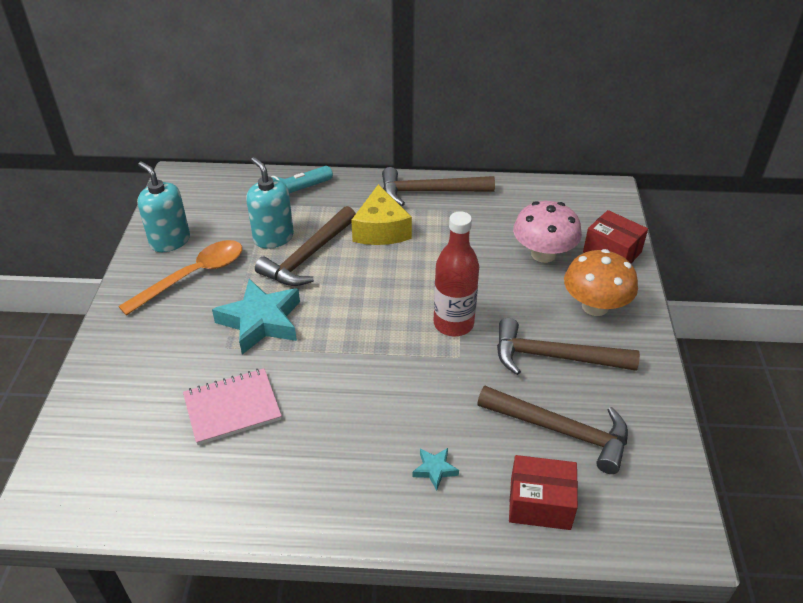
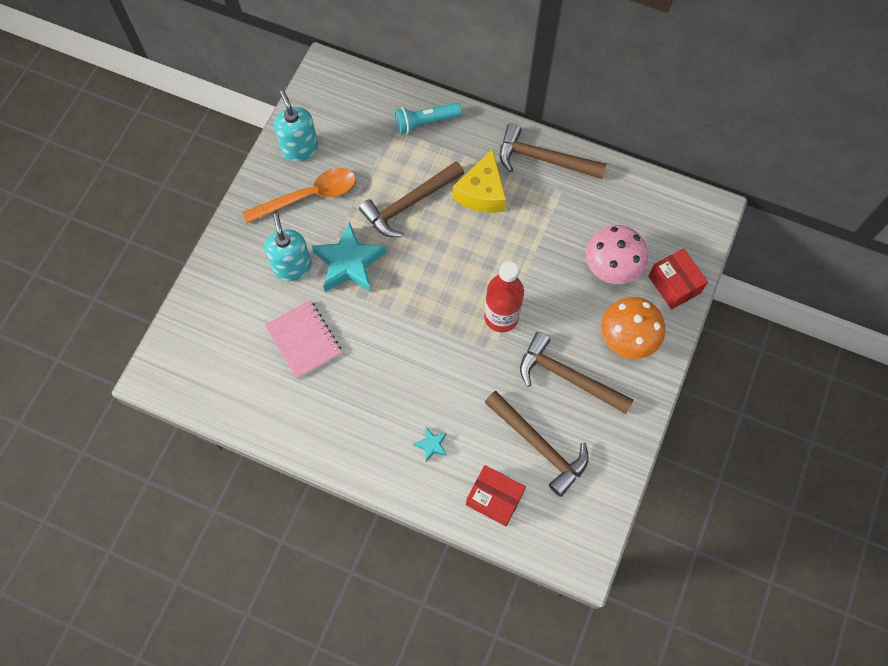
camera: 20 degrees right, 25 degrees up
(232, 408) = (304, 340): pink notebook -> pink notebook turned 60 degrees clockwise
(273, 237) = (387, 172): turquoise soap dispenser -> turquoise soap dispenser (292, 267)

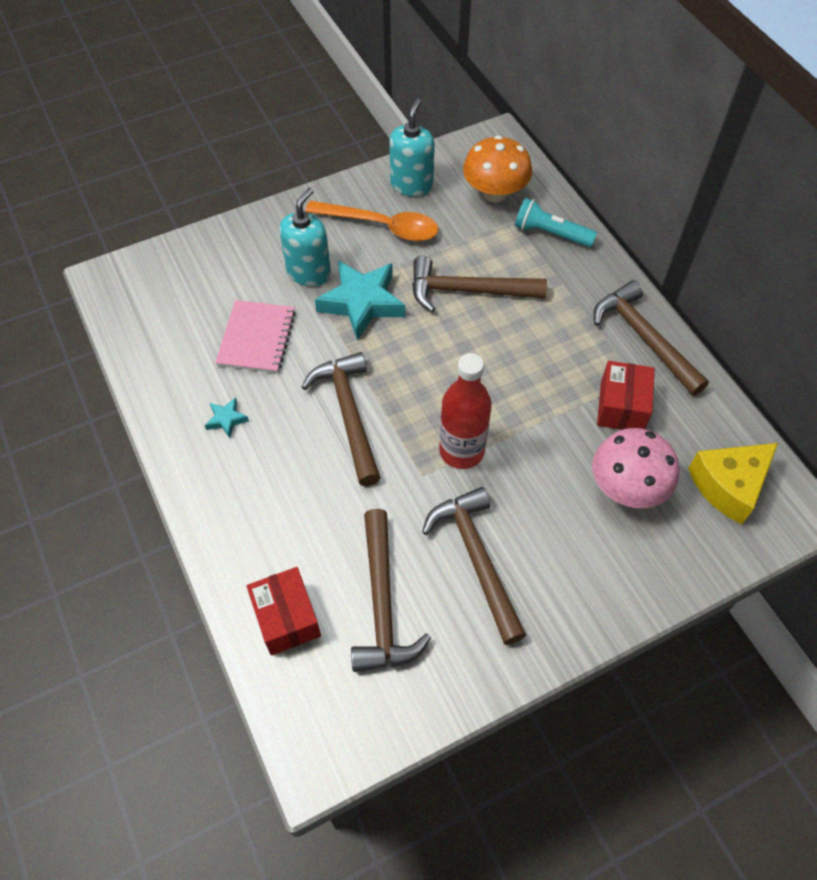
camera: 40 degrees right, 10 degrees down
(412, 346) = (349, 414): none -> brown hammer
(431, 445) = (277, 517): turquoise star -> turquoise star (226, 419)
(482, 192) = (550, 327): yellow cheese -> yellow cheese (729, 485)
(627, 338) = (580, 570): orange mushroom -> orange mushroom (495, 193)
(674, 284) = (685, 555): red box -> red box (621, 407)

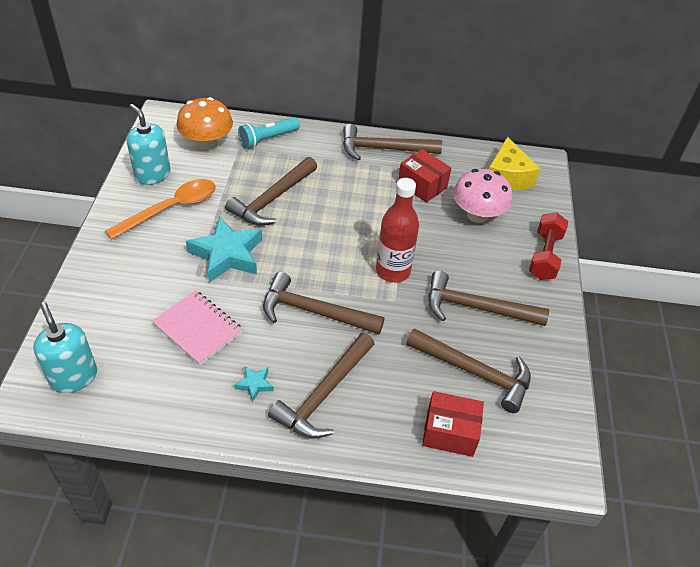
camera: 60 degrees left, 10 degrees down
(255, 481) = (323, 394): none -> brown hammer
(309, 272) = (169, 268): turquoise soap dispenser -> turquoise soap dispenser (74, 377)
(625, 593) = (544, 256): none -> red dumbbell

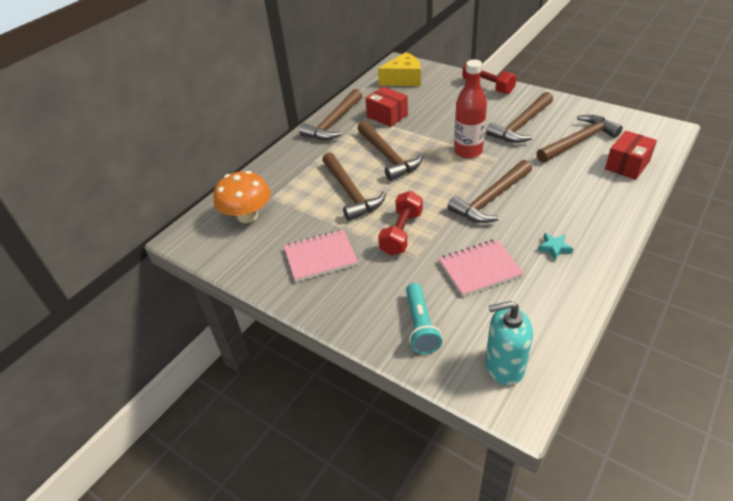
camera: 55 degrees left, 5 degrees down
(152, 175) = (264, 260): turquoise soap dispenser -> none
(171, 209) = (320, 257): orange spoon -> pink notebook
(227, 254) = (401, 233): turquoise star -> red dumbbell
(268, 139) = (273, 178): turquoise flashlight -> turquoise flashlight (420, 326)
(323, 394) = (576, 214): brown hammer -> brown hammer (388, 157)
(422, 185) = (387, 116): red box -> red box turned 60 degrees clockwise
(477, 215) = (433, 101): pink mushroom -> none
(507, 176) = (403, 79): yellow cheese -> yellow cheese turned 45 degrees counterclockwise

